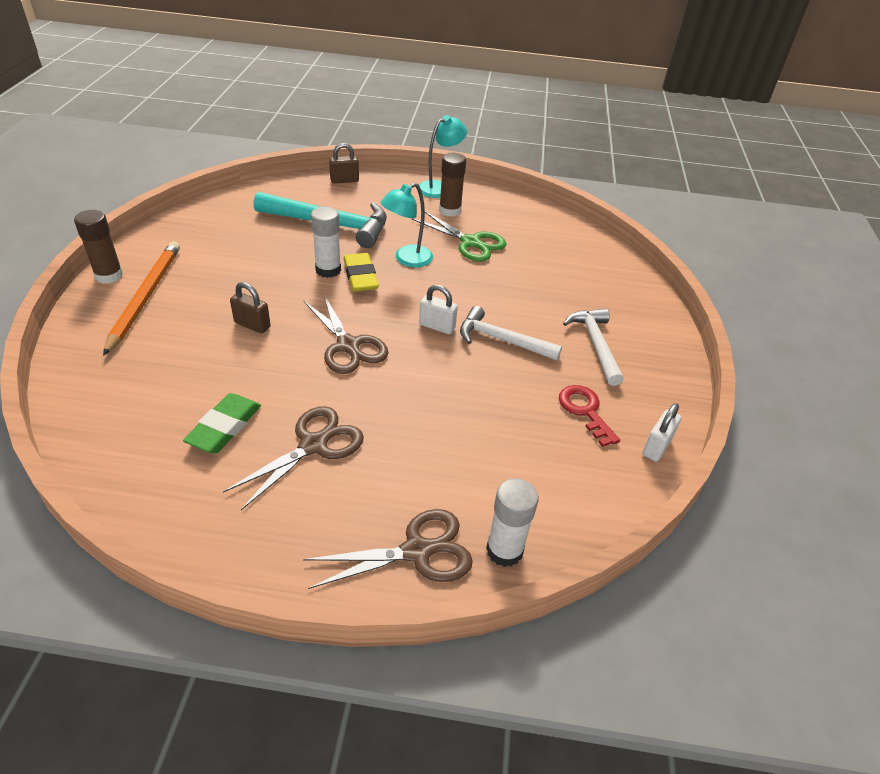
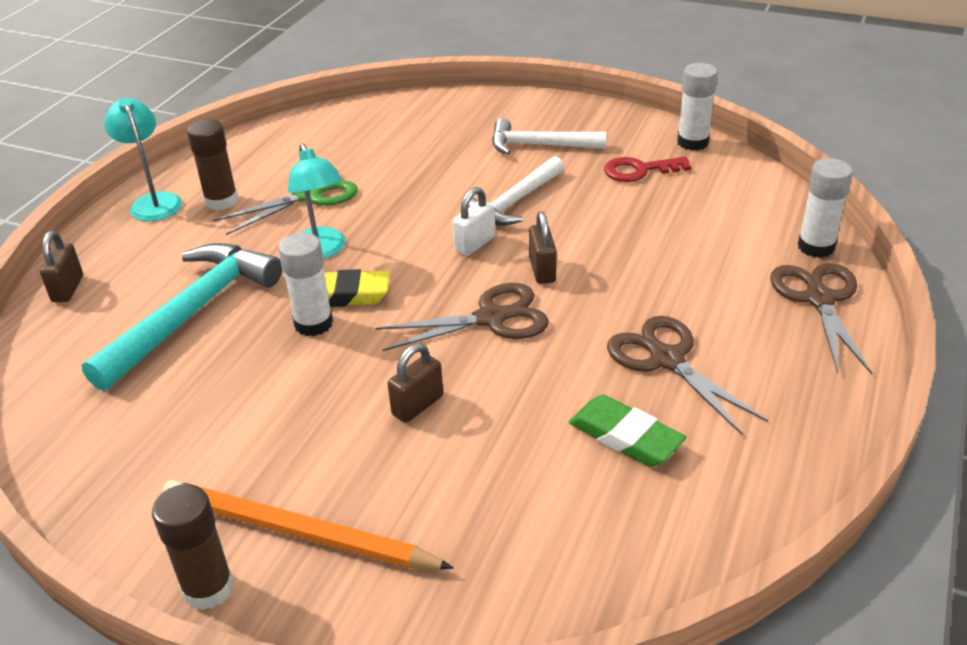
camera: 70 degrees left, 5 degrees down
(413, 365) = (542, 270): none -> brown padlock
(656, 447) = (692, 142): white padlock -> white glue stick

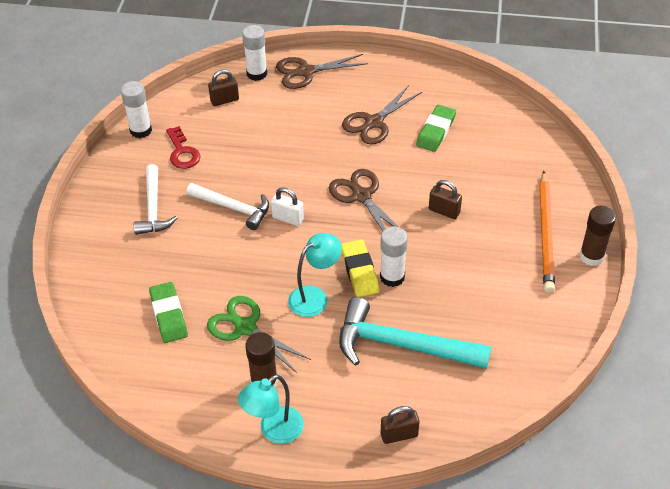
camera: 105 degrees left, 10 degrees up
(361, 147) = (168, 315): none -> green eraser
(542, 270) = (308, 182): brown padlock -> brown padlock (224, 100)

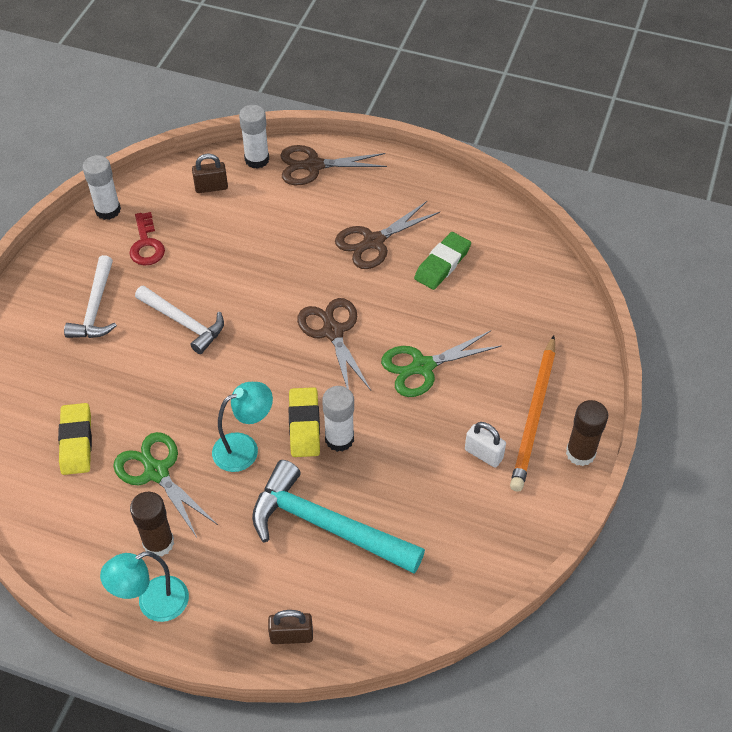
camera: 10 degrees right, 5 degrees up
(168, 315) = (76, 441): green eraser -> yellow eraser
(288, 218) = (241, 346): white padlock -> white padlock (483, 454)
(444, 211) = (423, 366): brown padlock -> green scissors

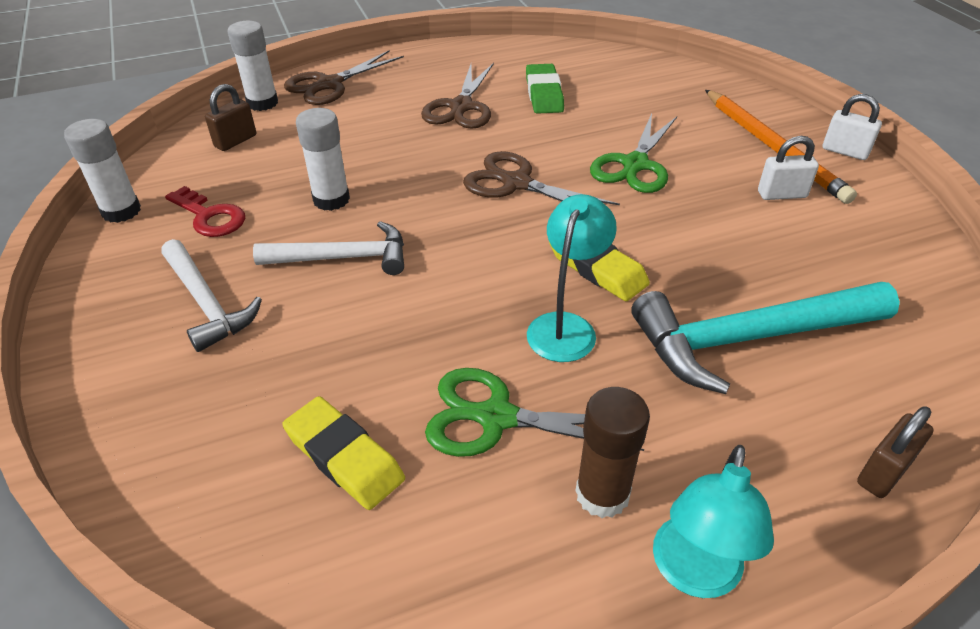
camera: 40 degrees left, 10 degrees down
(339, 439) = (647, 258): white glue stick -> white glue stick (331, 199)
(580, 453) = (845, 151): brown glue stick -> white padlock

